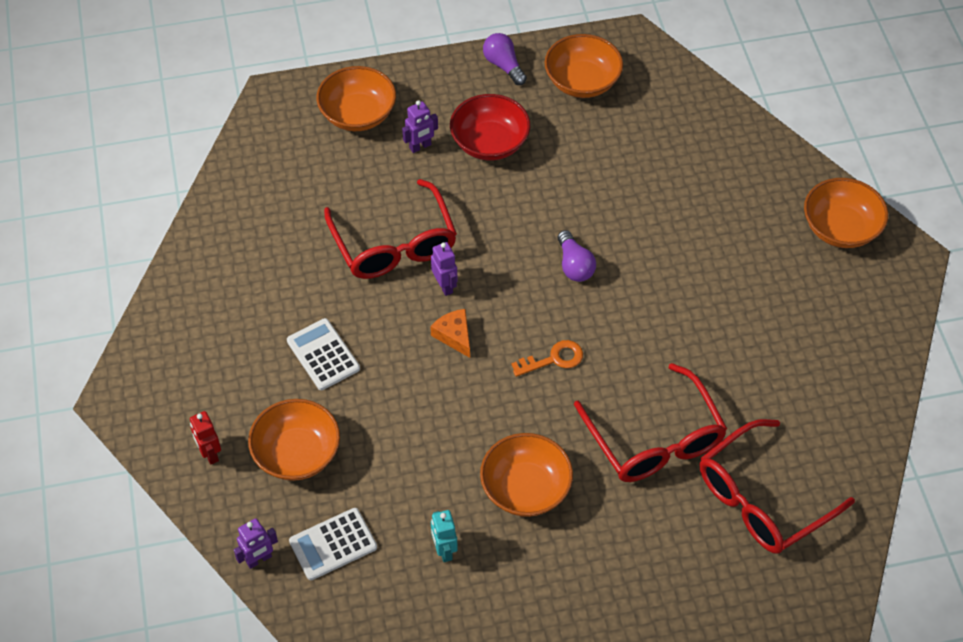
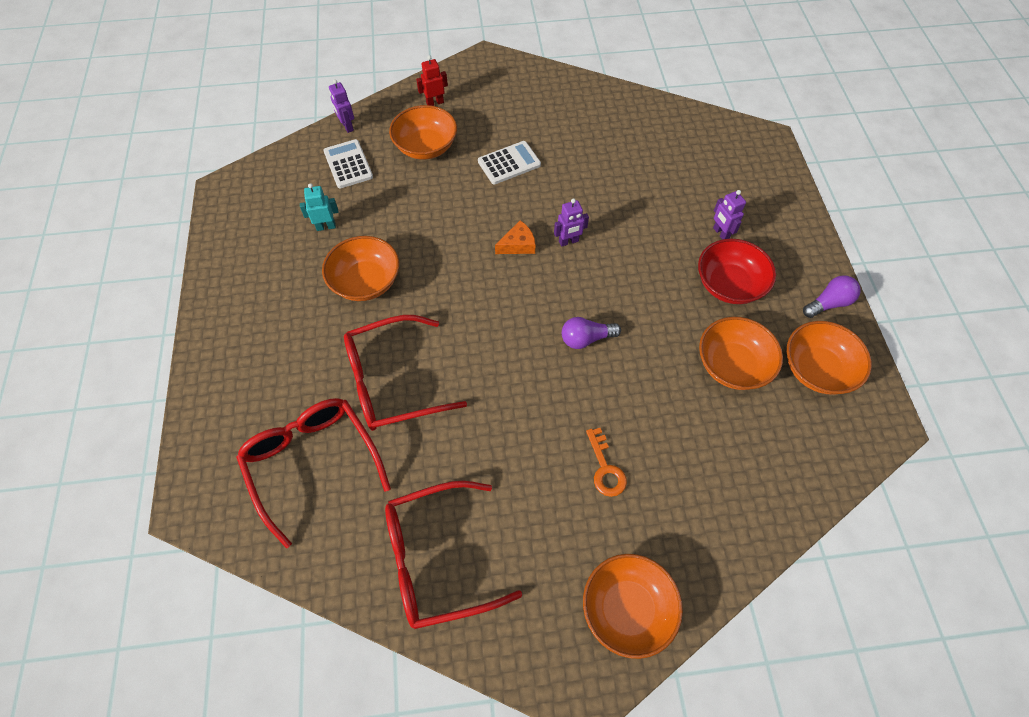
camera: 95 degrees right, 5 degrees up
(358, 114) = (754, 192): orange bowl -> orange bowl (732, 365)
(394, 244) = (613, 210): red glasses -> red glasses (437, 559)
(554, 359) = (486, 313): orange key -> orange key (605, 468)

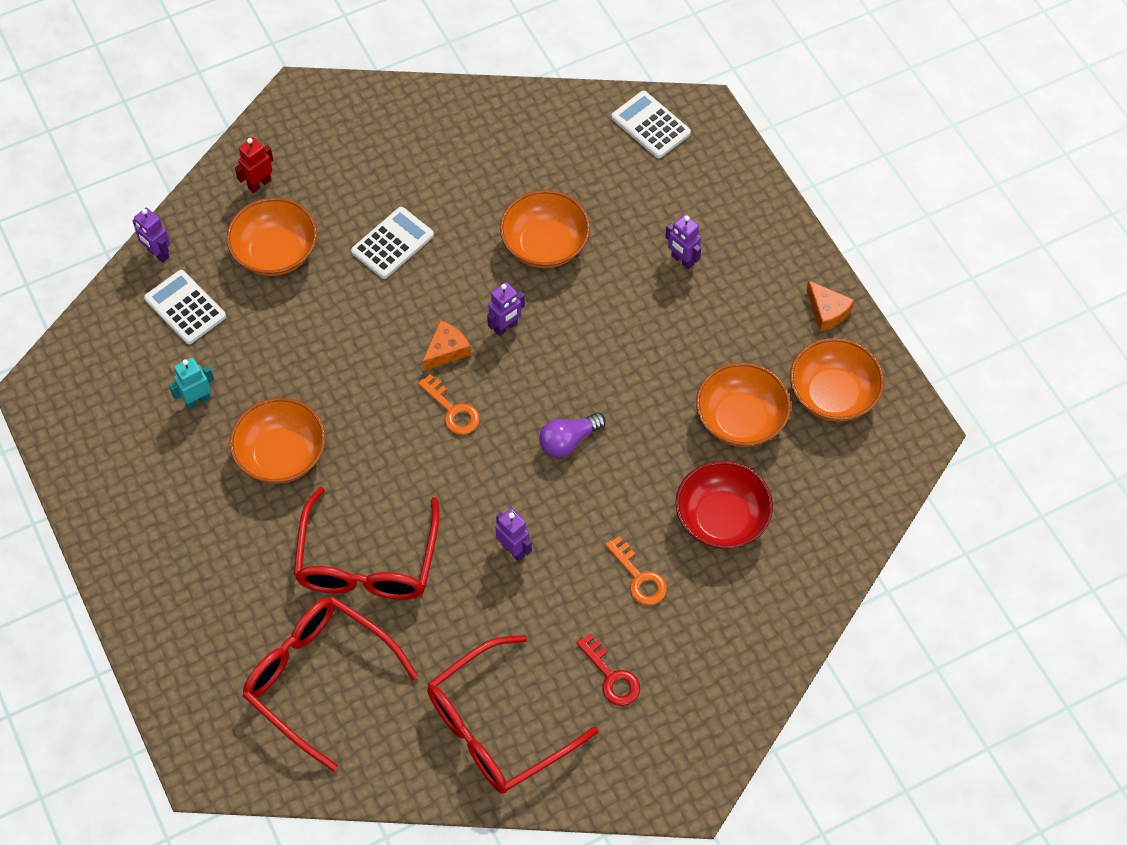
camera: 20 degrees left, 0 degrees up
(392, 382) = (367, 562): red glasses -> red glasses turned 45 degrees counterclockwise
(505, 288) = (452, 410): none -> orange key
(510, 410) = (513, 550): none -> purple robot
(552, 548) = (611, 676): none -> red key
(627, 609) = (707, 707): orange bowl -> orange bowl (545, 245)
(725, 137) = (650, 125): none -> white calculator
(729, 285) = (710, 323): red bowl -> red bowl (721, 518)
(828, 303) = (827, 311): purple light bulb -> orange cheese

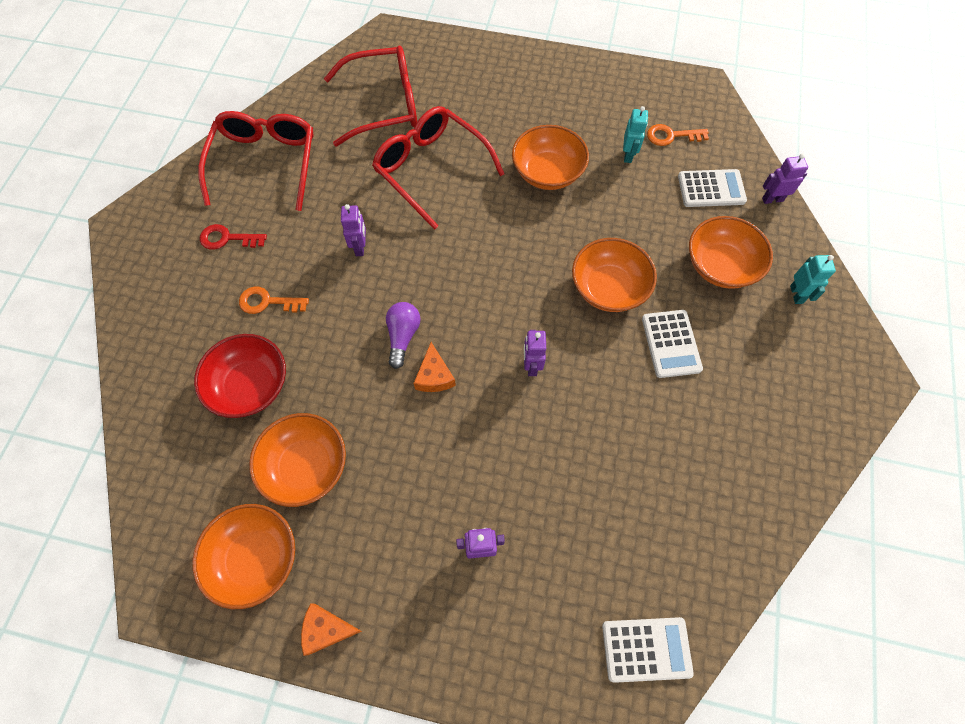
camera: 130 degrees right, 5 degrees up
(259, 184) = (796, 294): red robot -> turquoise robot
(446, 350) = (545, 314): orange cheese -> orange cheese (434, 376)
(452, 410) = (493, 284): orange key -> orange key (671, 136)
(513, 550) = (360, 247): purple robot -> purple robot turned 90 degrees counterclockwise
(545, 245) = (584, 450): orange bowl -> orange bowl (608, 288)

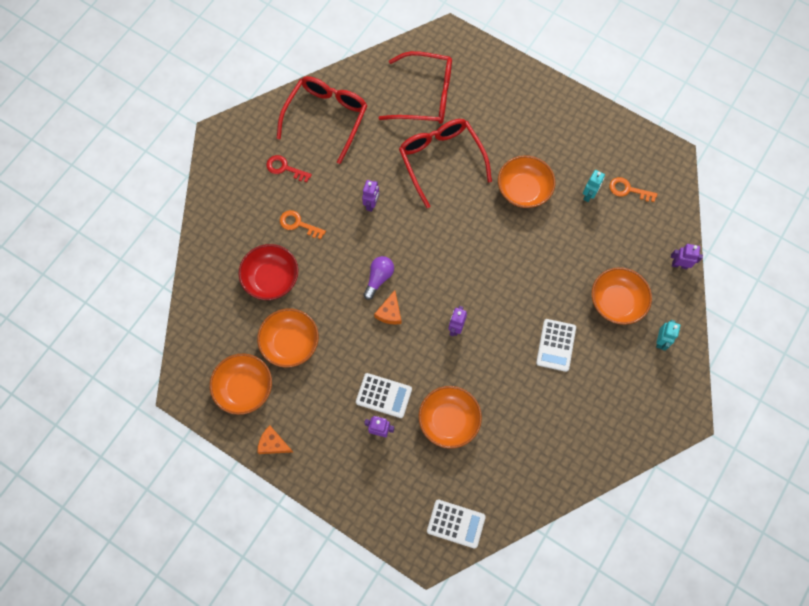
camera: 20 degrees right, 5 degrees up
(608, 288) = (530, 291): orange bowl -> orange bowl (449, 420)
(711, 189) = (638, 242): white calculator -> white calculator (384, 395)

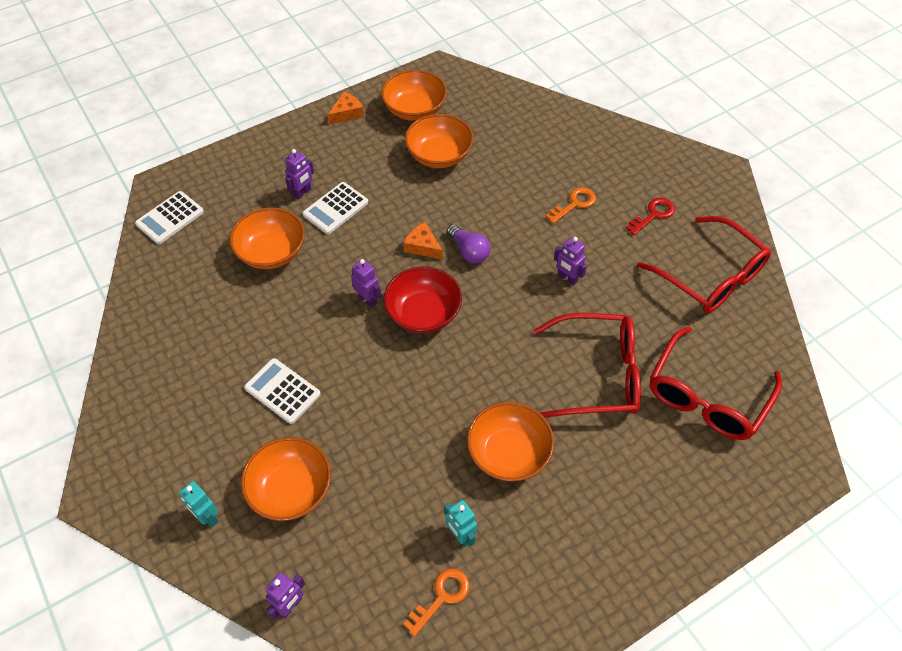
camera: 115 degrees right, 15 degrees down
(271, 279) = (520, 162): red bowl -> red bowl (423, 313)

